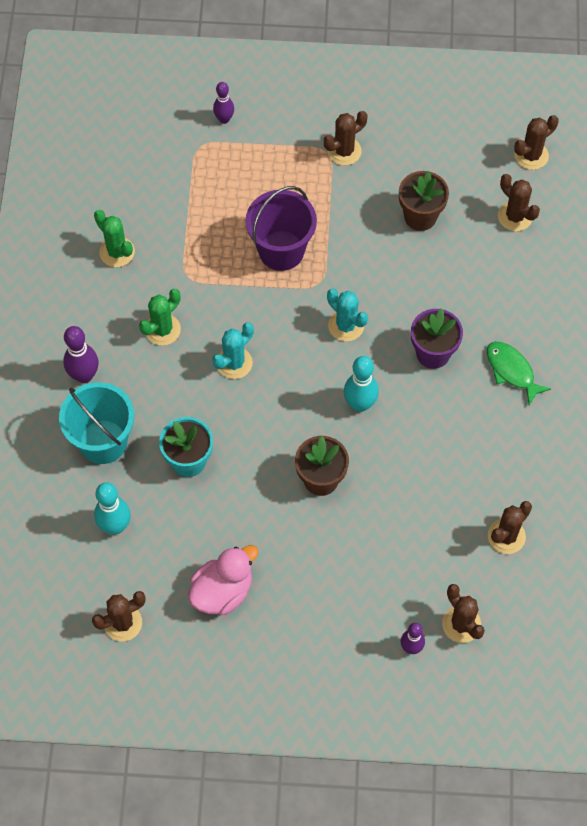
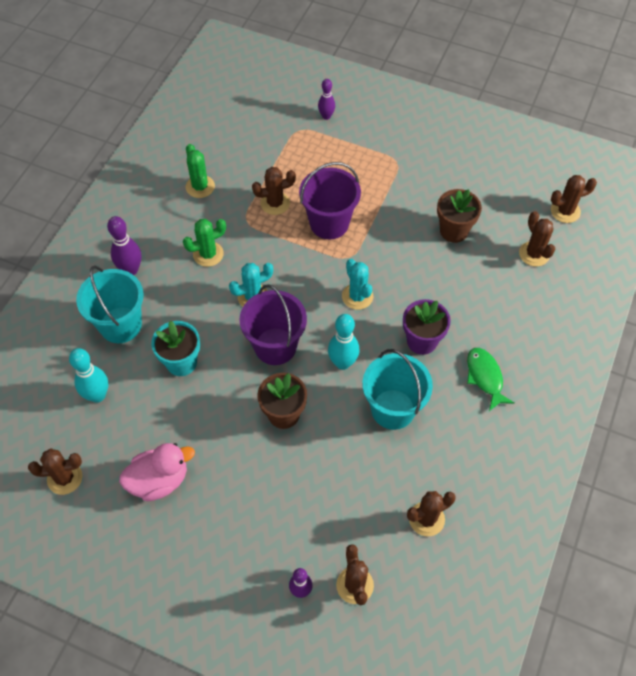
camera: 20 degrees right, 5 degrees down
(281, 410) = (275, 346): none -> purple bucket
(344, 151) = (411, 165): brown cactus -> brown cactus (275, 203)
(431, 436) = (393, 409): none -> turquoise bucket

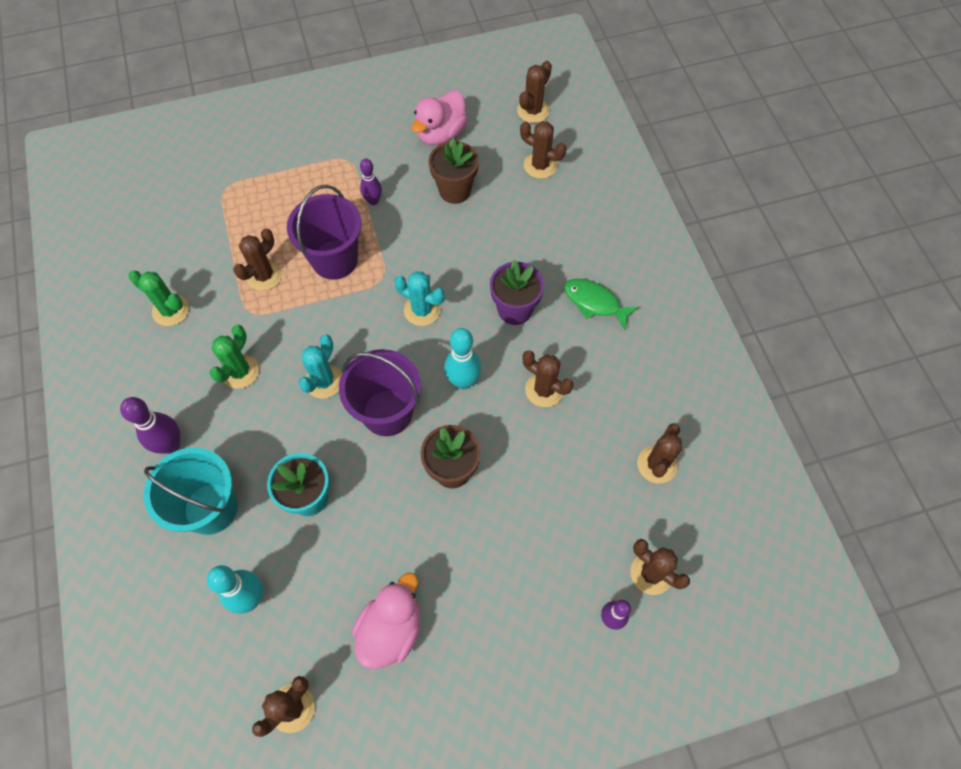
camera: 40 degrees left, 5 degrees up
(326, 116) = (240, 159): purple bowling pin -> purple bowling pin (373, 201)
(393, 409) = (544, 390): turquoise bucket -> brown cactus
(479, 185) = (441, 134): none -> pink duck

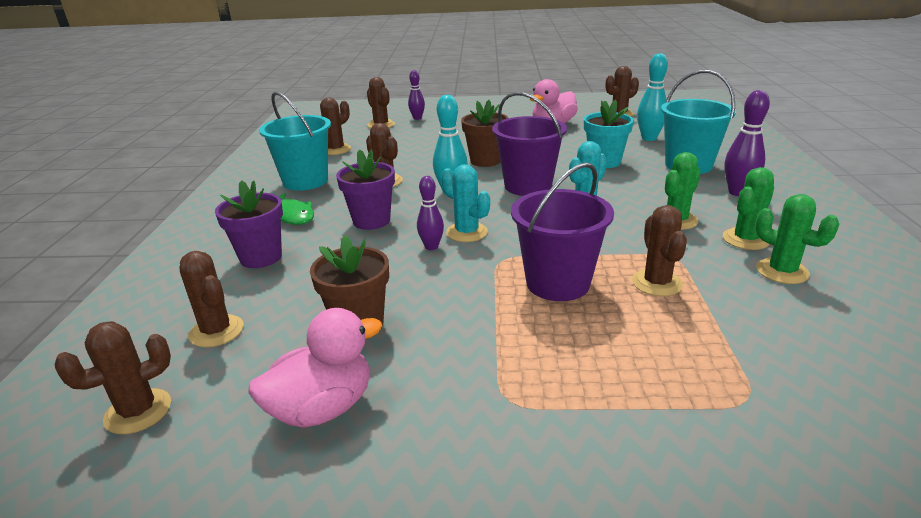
camera: 160 degrees left, 35 degrees down
(186, 351) = (745, 239): none -> green cactus
(264, 276) = (657, 283): brown cactus -> brown cactus turned 60 degrees counterclockwise
(373, 201) = (484, 334): purple bowling pin -> purple bowling pin (431, 247)
(572, 239) = (261, 257): none -> purple flower pot
(632, 371) = (305, 181): none -> turquoise bucket

